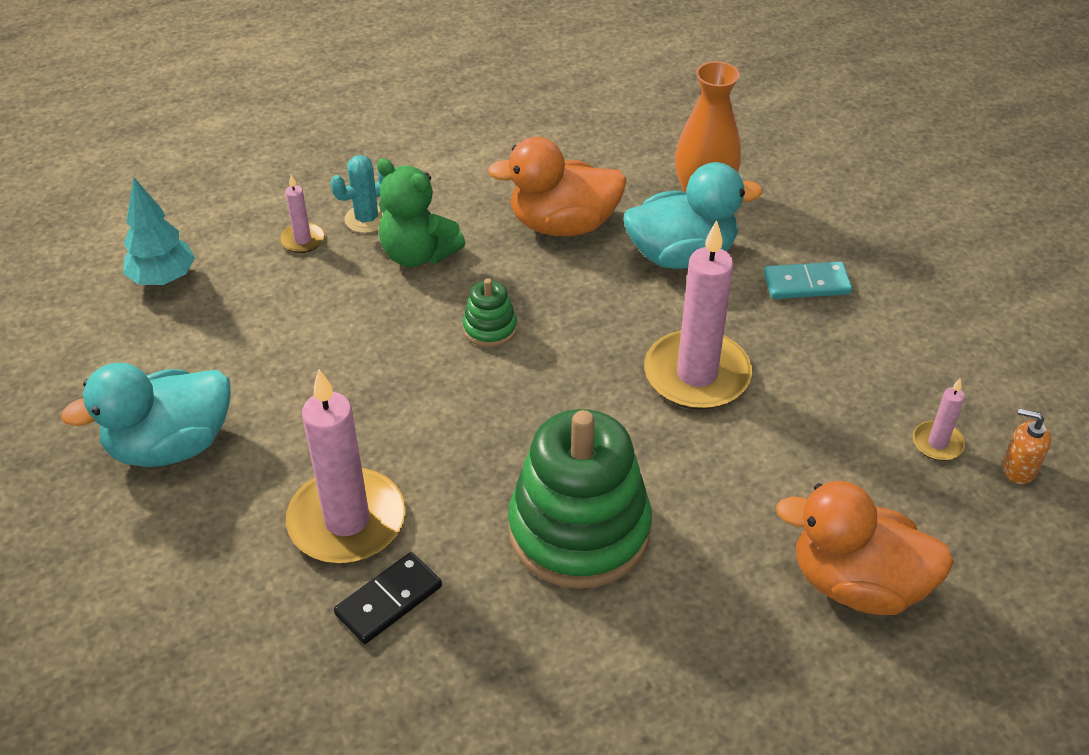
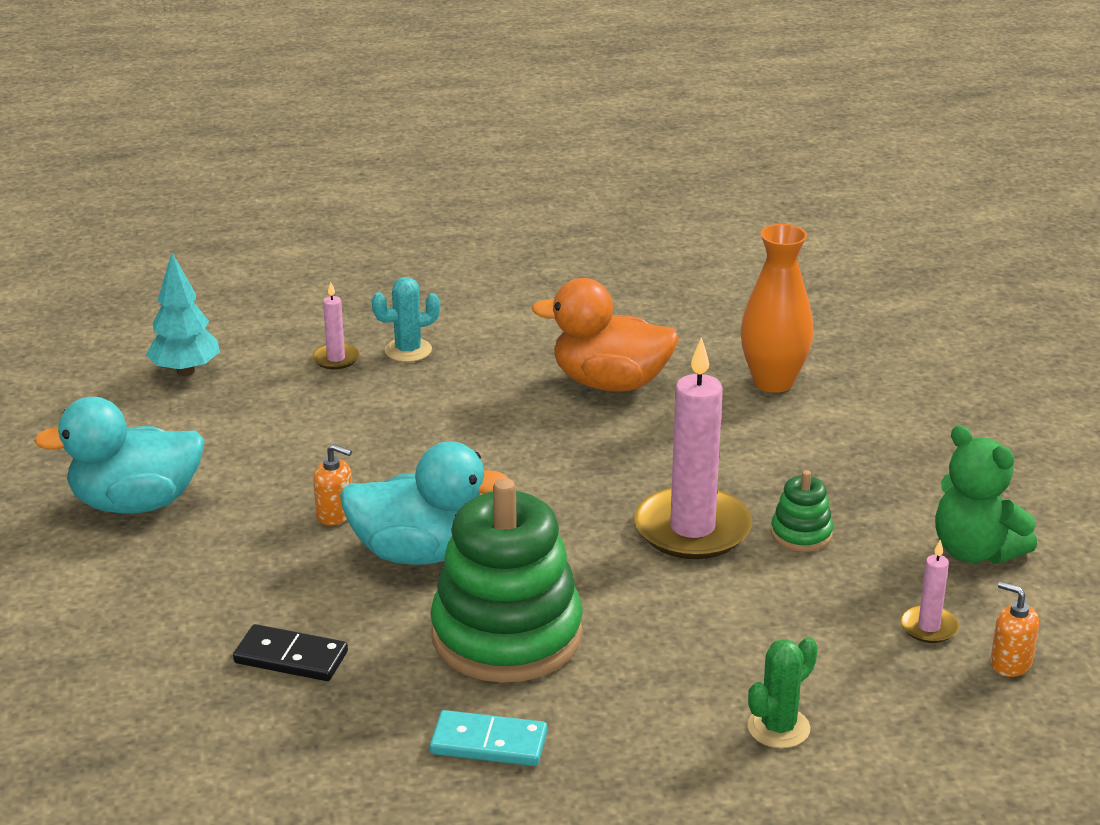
camera: 15 degrees right, 15 degrees down
(347, 521) = (279, 589): pink candle -> none
(368, 421) = (335, 514): none -> orange soap dispenser
(388, 600) = (291, 657): black domino -> black domino turned 45 degrees clockwise
(418, 254) = (447, 386): green teddy bear -> green teddy bear (975, 551)
(490, 328) = (492, 458): green stacking toy -> green stacking toy (801, 534)
(681, 255) = (726, 426): turquoise duck -> turquoise duck (420, 553)
(806, 284) = (852, 470): turquoise domino -> turquoise domino (489, 743)
(857, 584) = (778, 728): orange duck -> green cactus

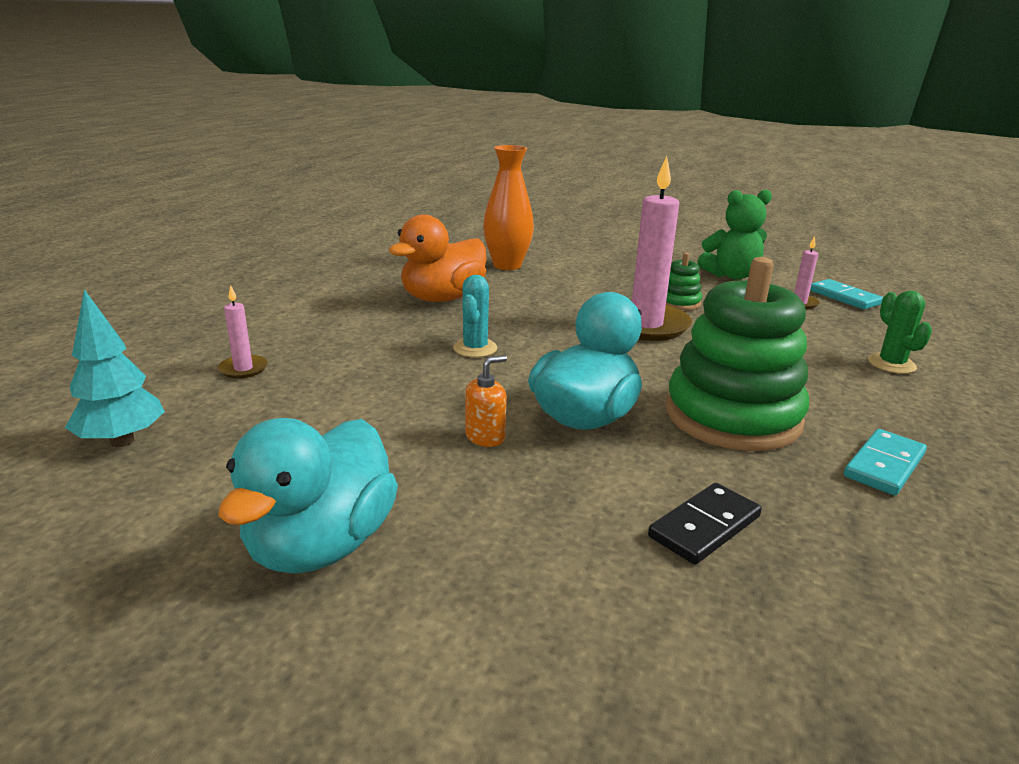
camera: 60 degrees left, 5 degrees down
(408, 350) = (285, 341): turquoise cactus -> turquoise cactus (475, 348)
(1010, 663) = (844, 297): orange soap dispenser -> turquoise domino

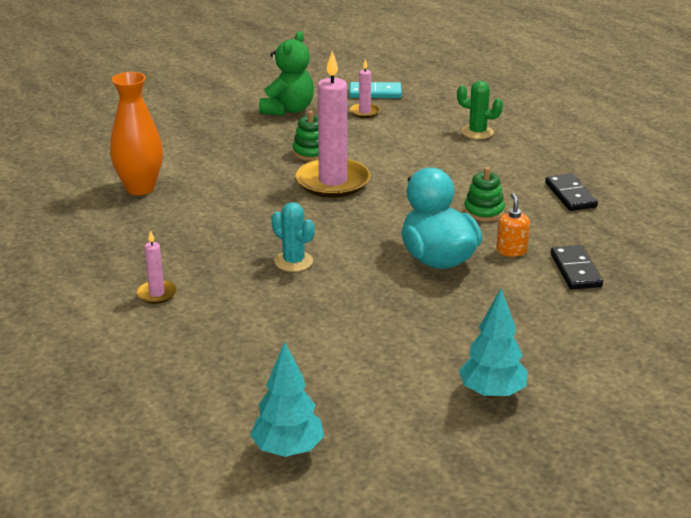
camera: 55 degrees left, 5 degrees up
(243, 369) = (215, 373): pink candle -> pink candle (157, 294)
(321, 545) = (492, 393): turquoise duck -> turquoise tree
(442, 298) = (178, 243): orange duck -> none
(485, 437) = (426, 302): orange soap dispenser -> orange soap dispenser (511, 250)
(732, 416) = (484, 211): green stacking toy -> green stacking toy, size x0.44
(884, 465) = (570, 195): turquoise domino -> black domino

